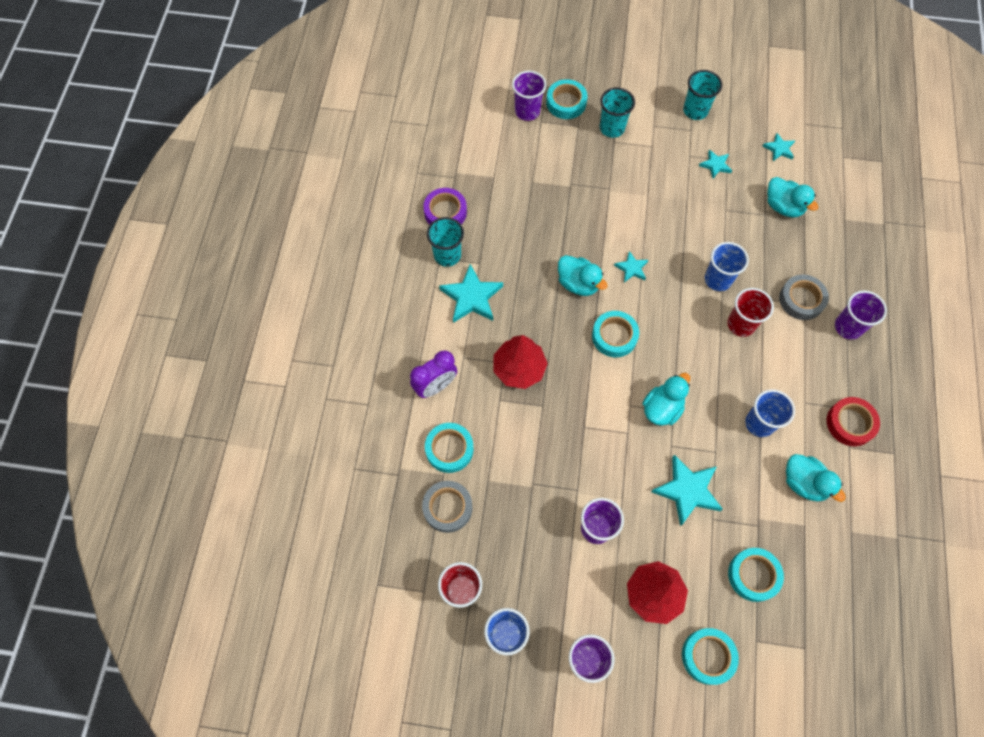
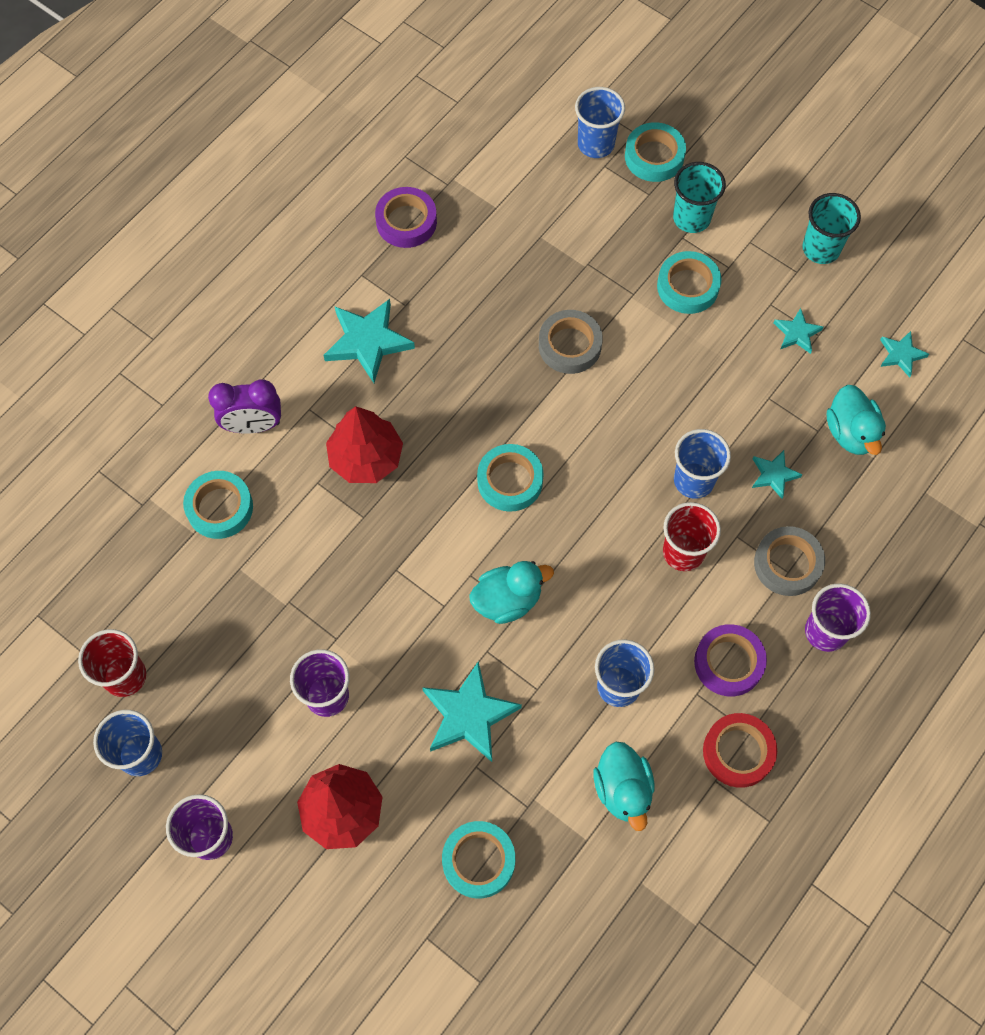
camera: 30 degrees right, 0 degrees up
(447, 255) = (373, 276): turquoise cup -> none
(447, 508) = (172, 574): grey tape -> grey tape (569, 345)
(527, 111) = (596, 144): purple cup -> blue cup
(578, 284) = (510, 393): turquoise duck -> none
(631, 268) = (591, 409): turquoise star -> turquoise star (774, 475)
(708, 656) = (356, 920): turquoise tape -> turquoise tape (688, 286)
(809, 374) = (728, 662): none -> purple tape

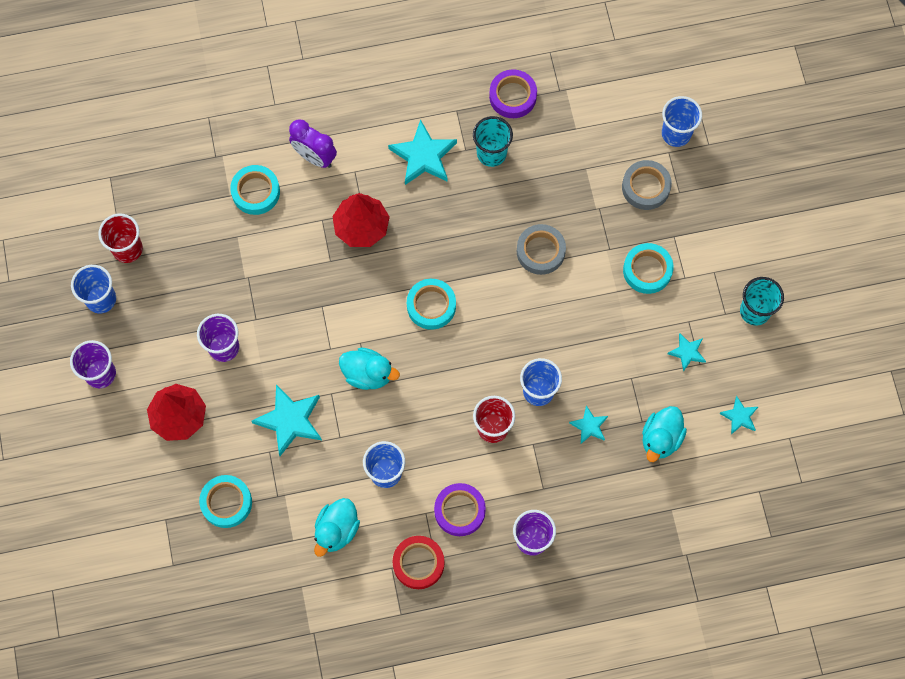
camera: 40 degrees right, 5 degrees up
(654, 157) = (705, 170): turquoise tape -> none
(691, 218) = (691, 228): turquoise cup -> turquoise cup (491, 153)
(787, 564) = (547, 484): grey tape -> grey tape (645, 187)

